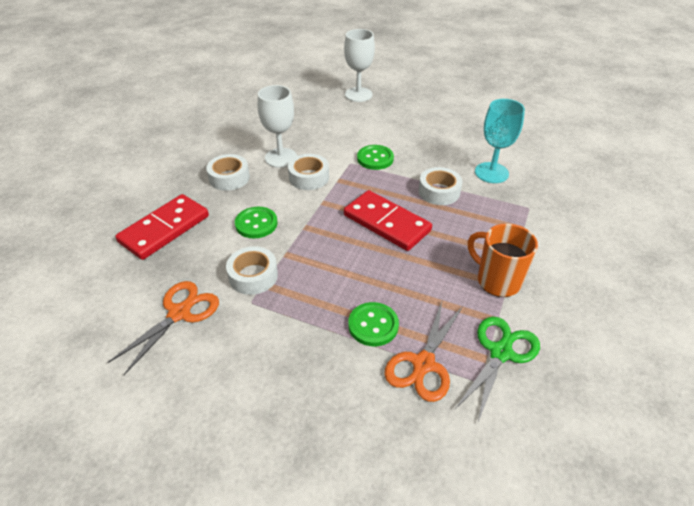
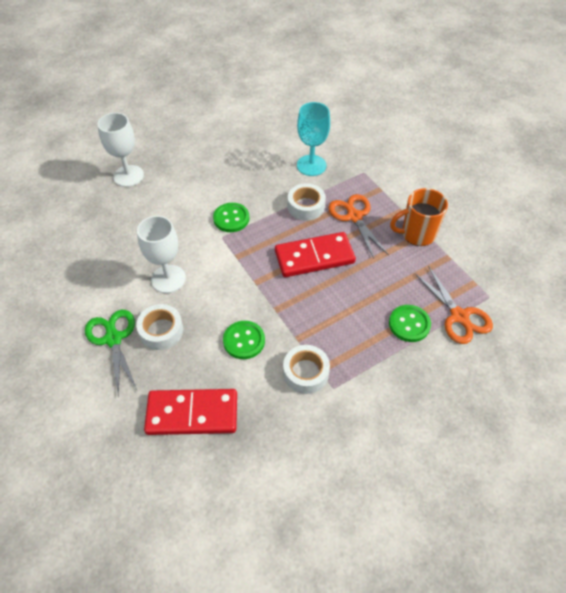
camera: 55 degrees left, 10 degrees up
(164, 229) = (192, 413): red domino -> red domino turned 75 degrees counterclockwise
(179, 313) = (310, 444): orange scissors -> orange scissors (354, 217)
(309, 177) = (215, 274): white tape -> none
(500, 353) = (475, 272): green scissors -> green scissors (113, 339)

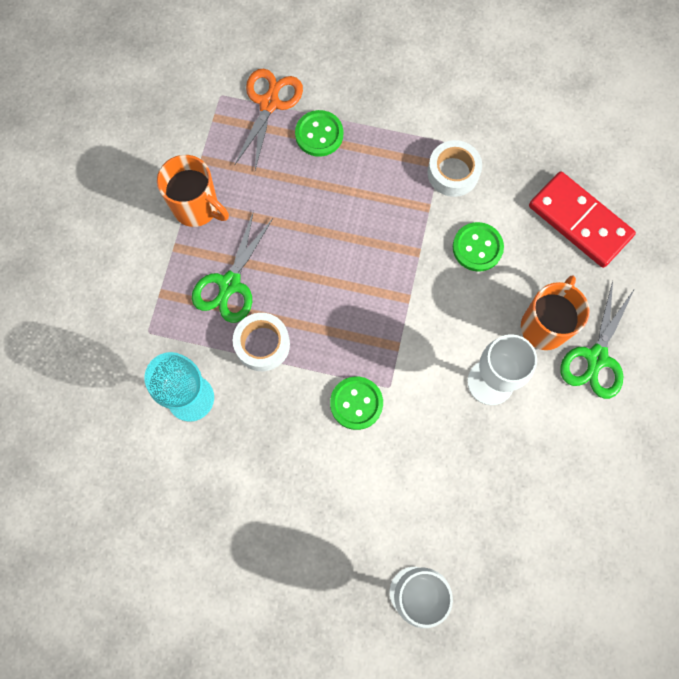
camera: 135 degrees left, 20 degrees up
(161, 331) = (544, 326): white tape -> orange mug
(314, 257) = (323, 275): red domino -> none
(354, 217) = (230, 284): orange scissors -> green scissors

